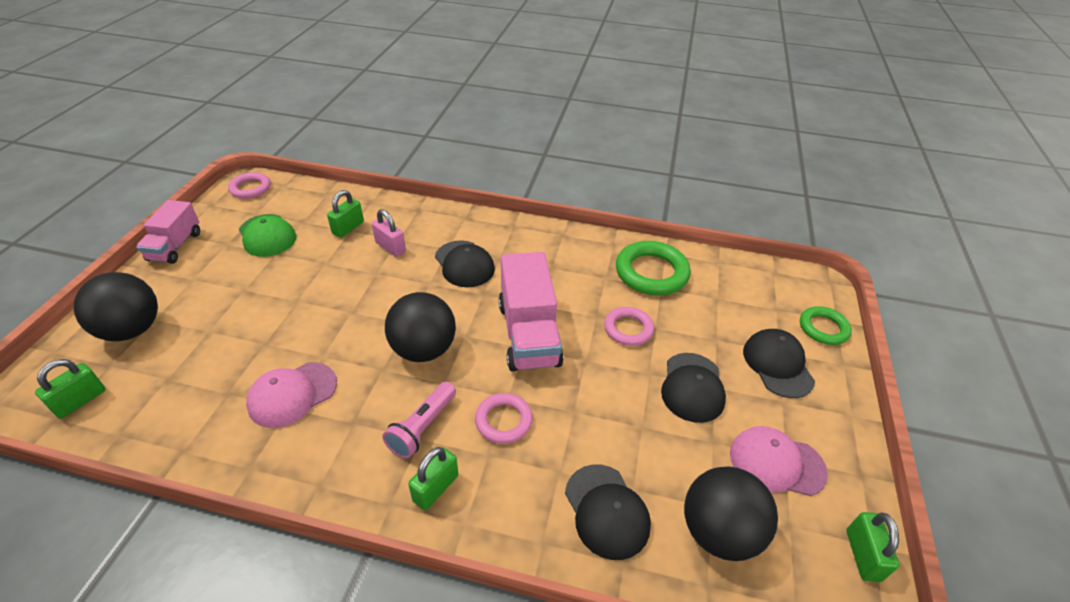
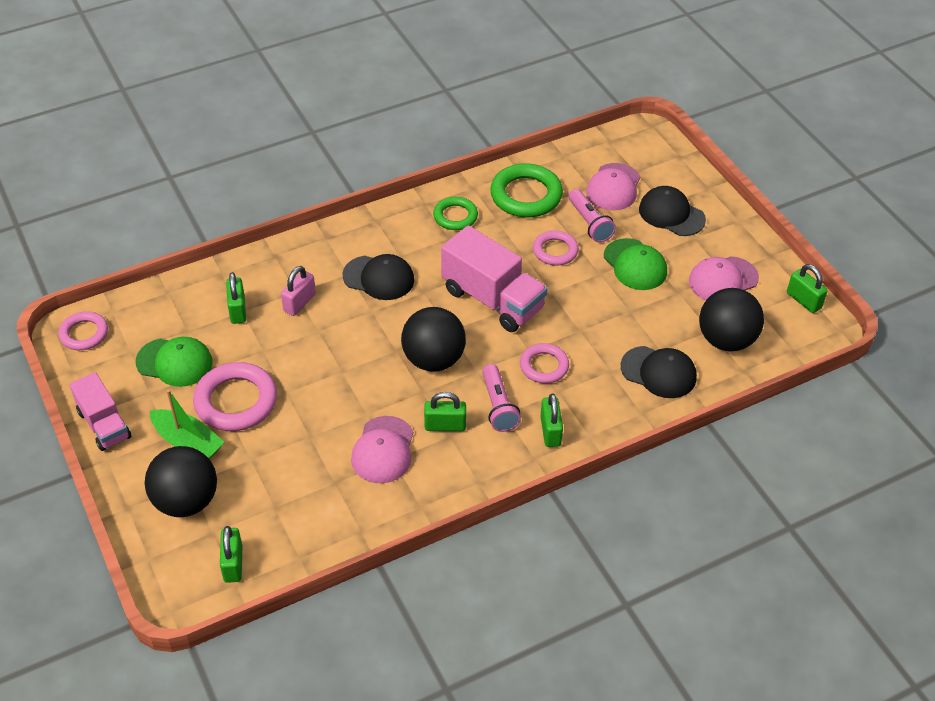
camera: 40 degrees left, 5 degrees up
(195, 290) = (188, 442): none -> green boat
(260, 284) = (236, 401): none -> pink ring
(361, 411) = (445, 425): none -> green padlock
(390, 247) = (299, 303): pink padlock -> pink padlock turned 60 degrees counterclockwise
(685, 326) = (589, 223): none -> pink flashlight
(692, 387) = (635, 265): black cap -> green cap
(740, 310) = (613, 187): none -> pink cap
(823, 328) = (677, 168): green ring -> green ring (455, 216)

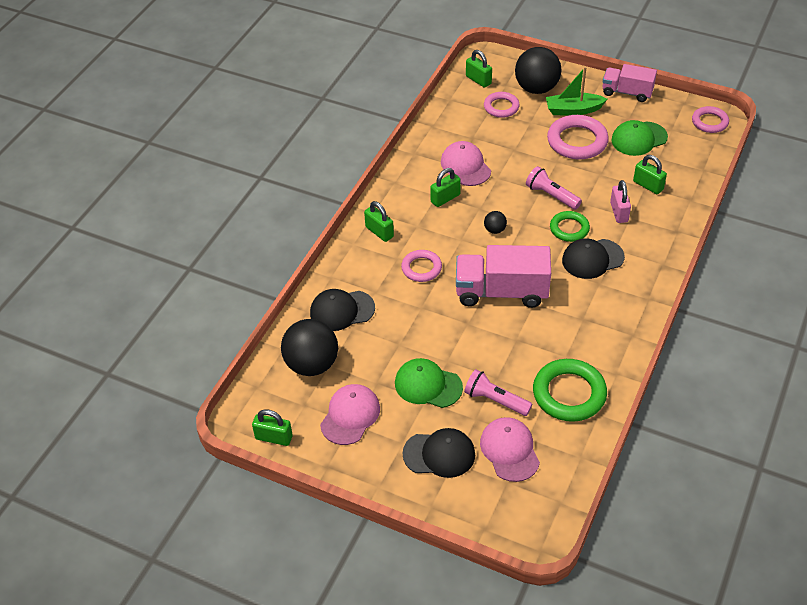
camera: 145 degrees right, 0 degrees up
(433, 359) = (495, 230): black ball -> black ball, size x0.44
(455, 216) = (599, 339): green ring -> green ring (569, 229)
(498, 406) = (425, 227): pink flashlight -> pink flashlight (551, 196)
(555, 251) = (497, 358): pink ring -> pink ring (501, 107)

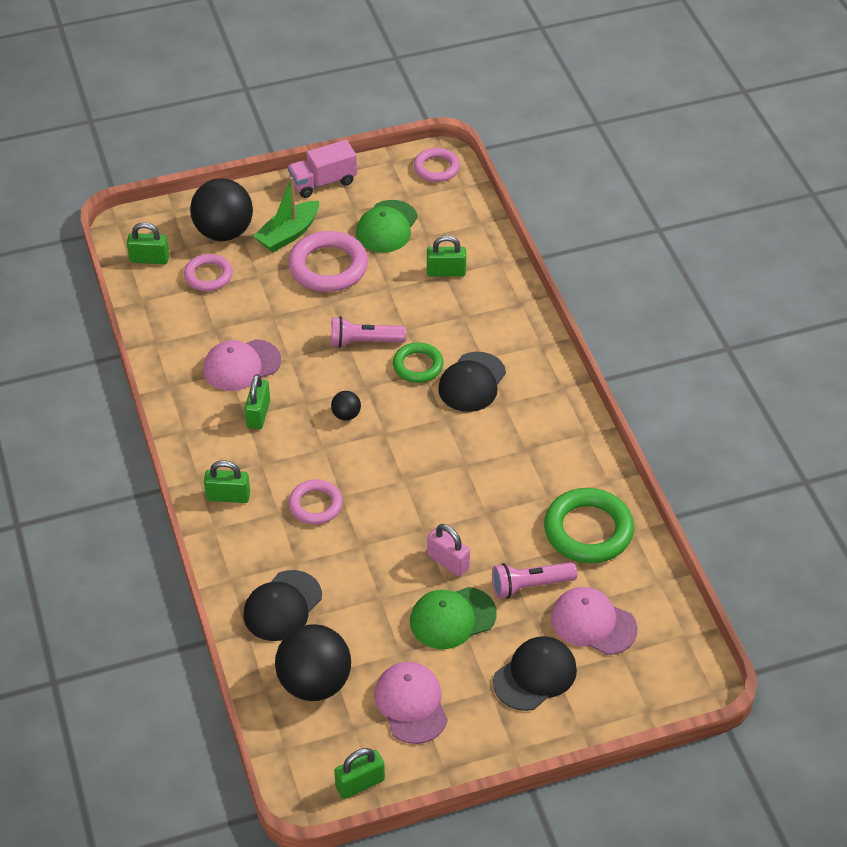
camera: 45 degrees left, 0 degrees up
(465, 166) = (241, 365): pink cap -> pink cap turned 45 degrees counterclockwise
(501, 292) = (421, 475): pink truck -> none
(619, 212) = (447, 318): pink padlock -> pink padlock (448, 561)

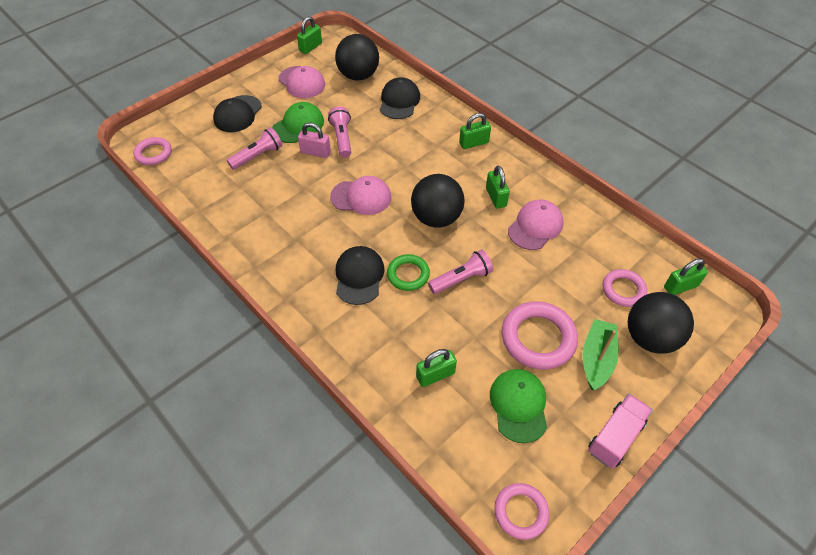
camera: 155 degrees right, 5 degrees up
(315, 505) = (417, 156): pink ring -> pink ring (153, 153)
(346, 415) = (436, 218): black ball -> black ball, size x2.26
(400, 571) = (342, 138): none -> pink flashlight
(588, 530) = (230, 200): green ring -> none
(593, 623) = (211, 149): pink cap -> pink cap (361, 197)

